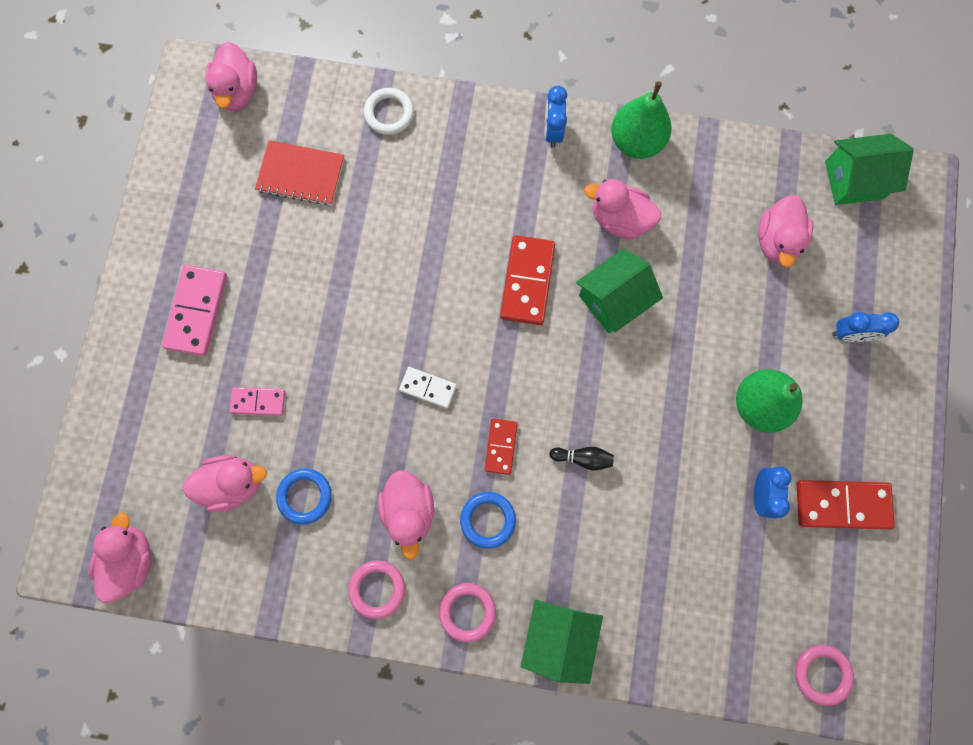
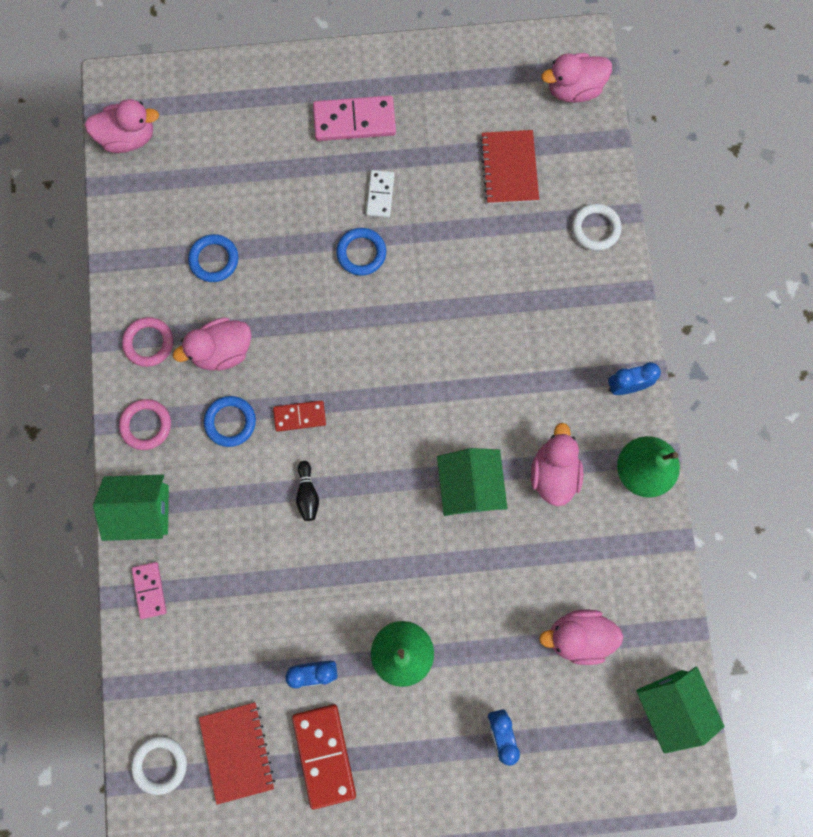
camera: 75 degrees right, 0 degrees up
(233, 483) = (211, 198): pink duck -> none
(258, 401) = (287, 196): pink domino -> pink domino (150, 590)
(345, 341) = (361, 253): none -> blue ring
(428, 388) = (337, 337): white domino -> white domino (380, 195)
(527, 281) = (464, 400): red domino -> none
(613, 299) = (469, 486): green house -> green house turned 45 degrees clockwise
(821, 673) = (160, 764): pink ring -> white ring
(823, 591) = (237, 751): none -> red notebook

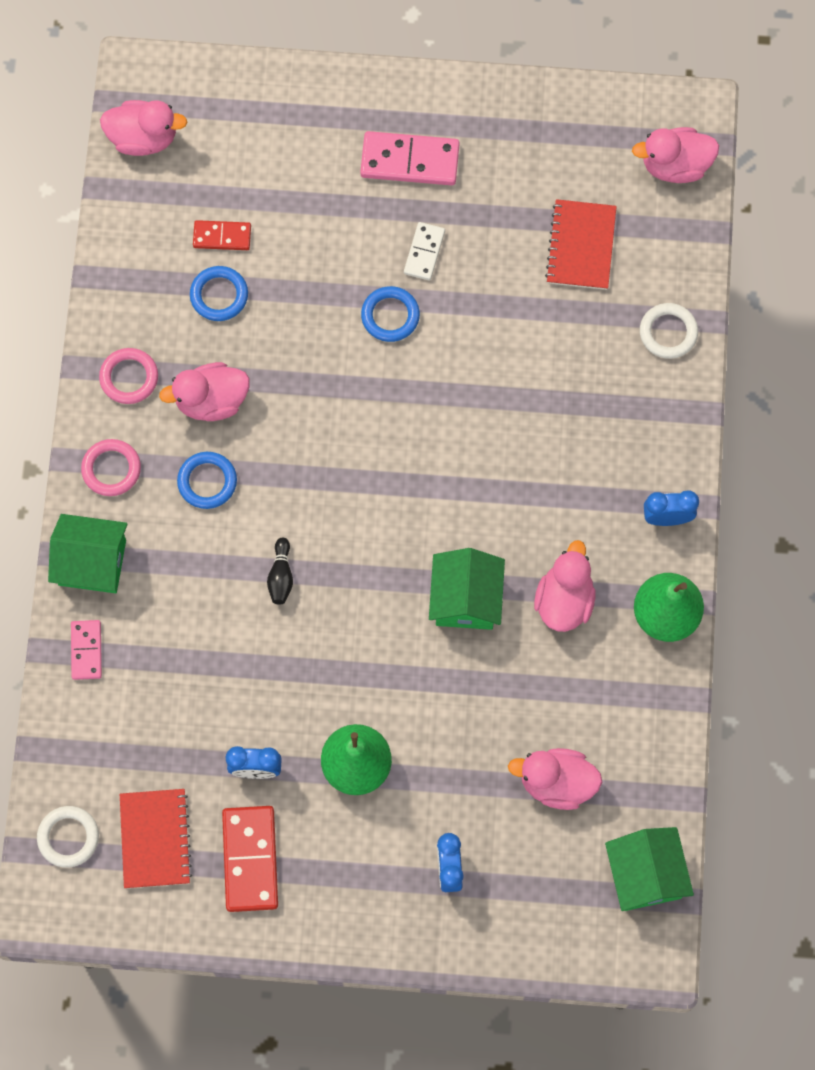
camera: 10 degrees right, 5 degrees down
(299, 416) = (287, 488): red domino -> red domino (222, 236)

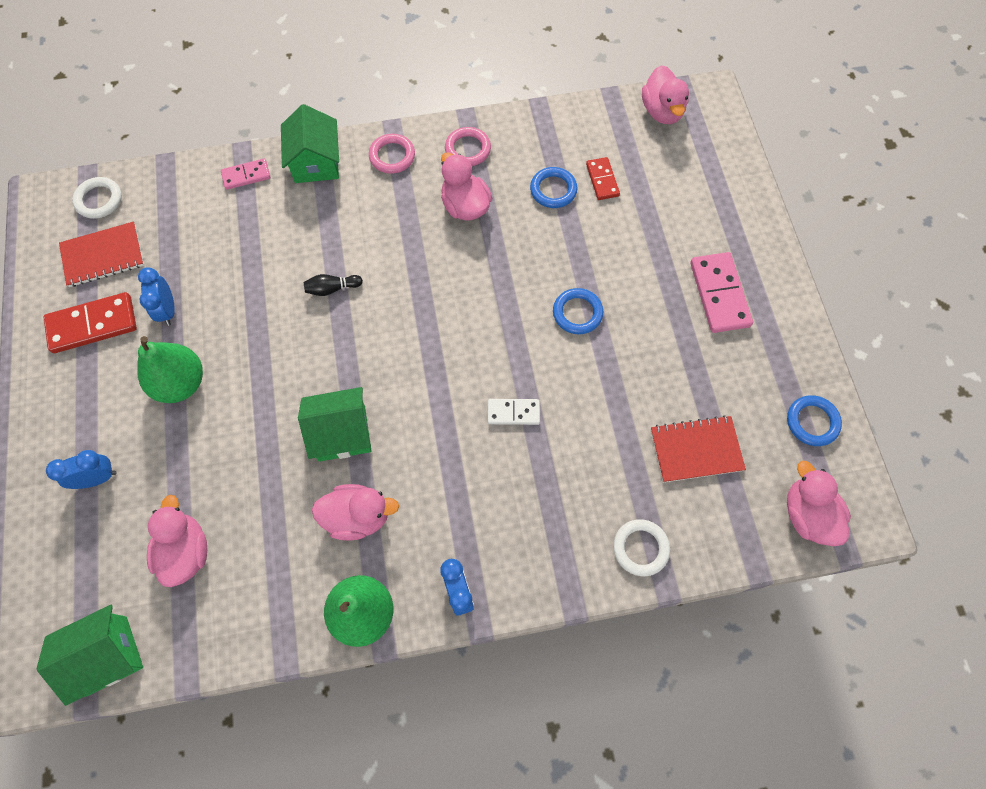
camera: 75 degrees right, 5 degrees down
(207, 481) = (398, 219): blue ring -> blue ring (812, 422)
(424, 252) = (642, 325): white domino -> white domino (513, 413)

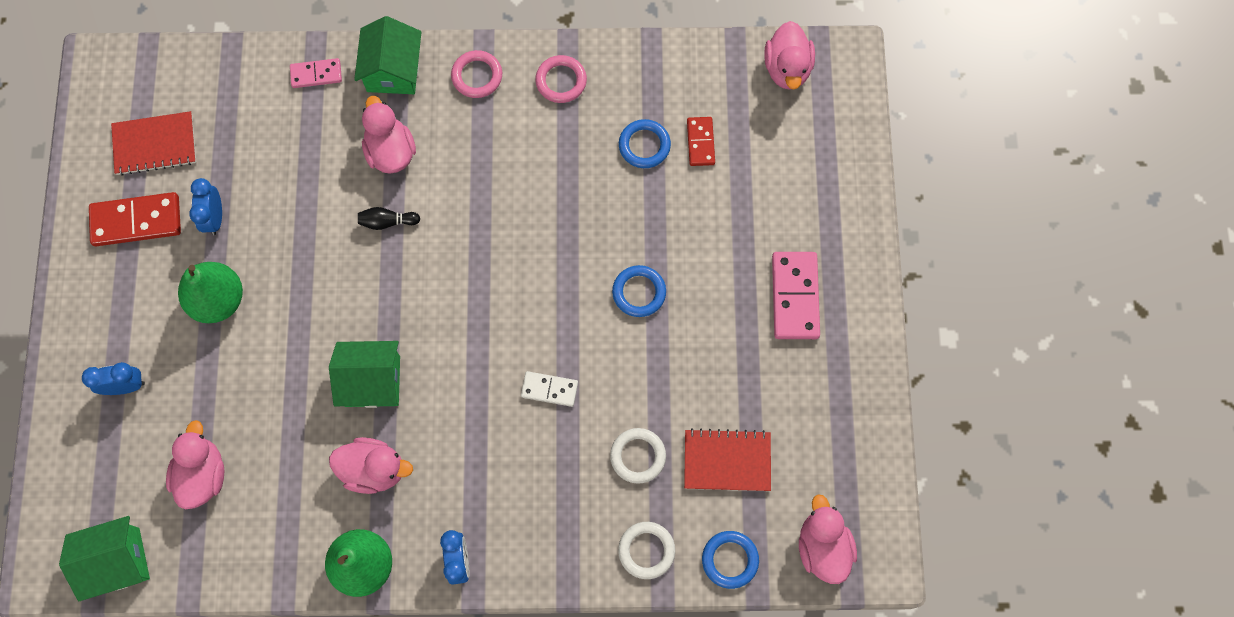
camera: 10 degrees right, 5 degrees up
(99, 200) = (157, 78): white ring -> white ring (638, 456)
(465, 206) = (545, 149): pink duck -> pink duck (390, 151)
(812, 422) = (854, 452): blue ring -> blue ring (730, 560)

